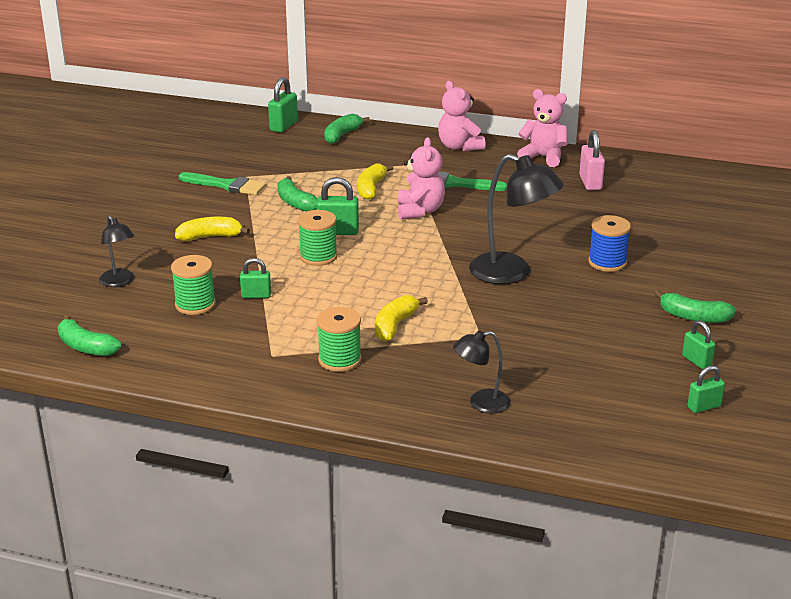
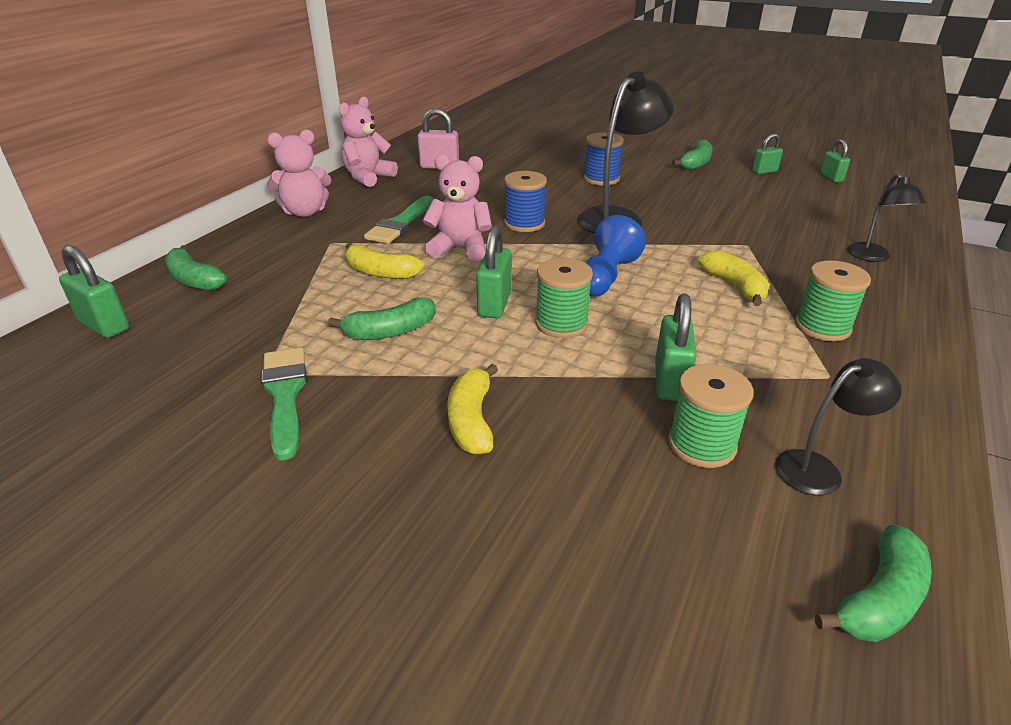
camera: 80 degrees left, 5 degrees up
(119, 282) = (623, 546): black lamp -> black lamp (819, 468)
(226, 185) = (285, 395): green brush -> green brush turned 45 degrees counterclockwise
(256, 295) = (669, 382): green padlock -> green padlock, size x1.52
(393, 271) = (606, 276): none -> blue pawn
(395, 325) = (734, 286): yellow banana -> yellow banana turned 150 degrees counterclockwise
(478, 232) = (524, 223): none -> blue spool

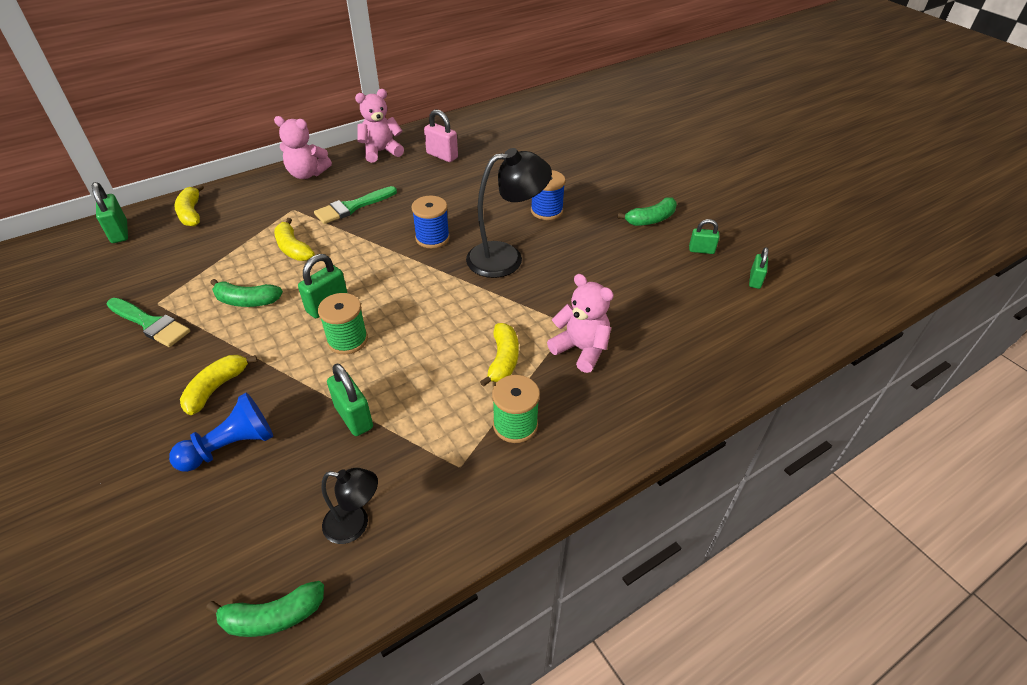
camera: 30 degrees right, 10 degrees up
(194, 280) = (191, 213): green banana -> yellow banana
(285, 395) = (150, 324): green brush -> green brush turned 105 degrees clockwise
(460, 248) = (363, 246): pink teddy bear -> pink teddy bear (581, 349)
(606, 276) = (426, 312): blue pawn -> blue pawn (231, 446)
(669, 382) = (354, 417): green padlock -> green padlock turned 75 degrees counterclockwise
(701, 444) = (312, 471): green spool -> none
(872, 257) = (656, 380): black lamp -> none

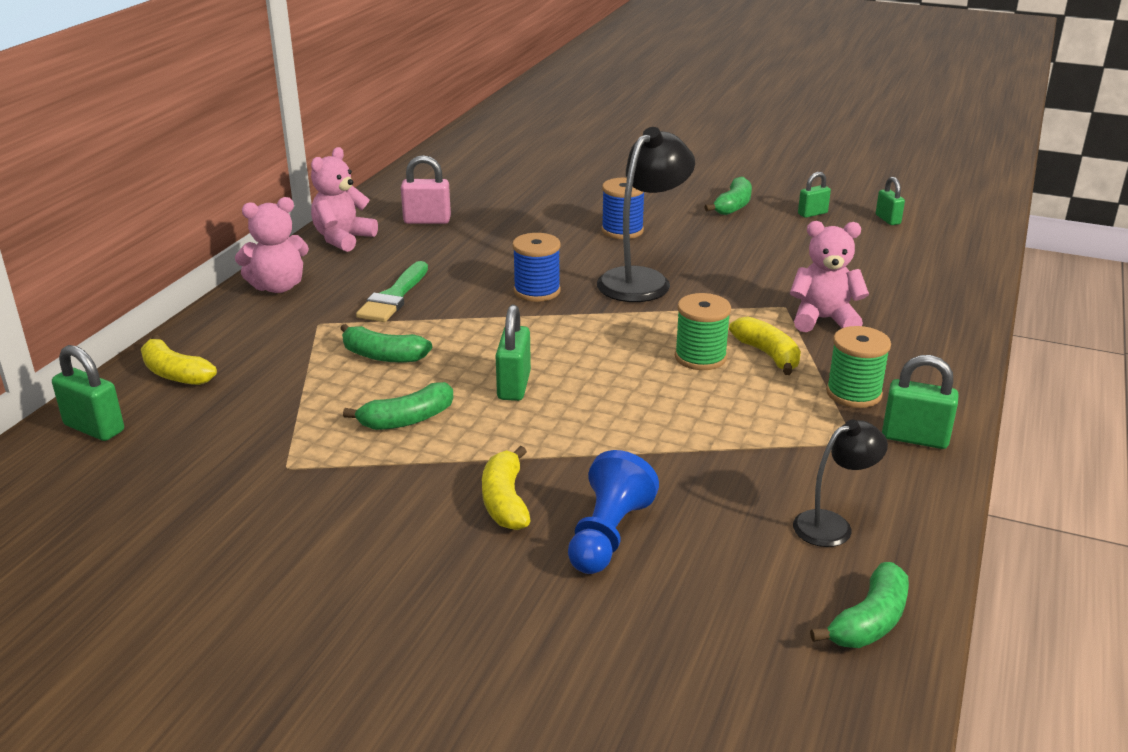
camera: 35 degrees left, 15 degrees down
(150, 324) = (313, 488): green brush -> none
(293, 248) = (383, 356): yellow banana -> green banana
(347, 340) = (586, 403): green spool -> green spool (700, 357)
(354, 417) = (697, 455): green padlock -> green padlock (914, 438)

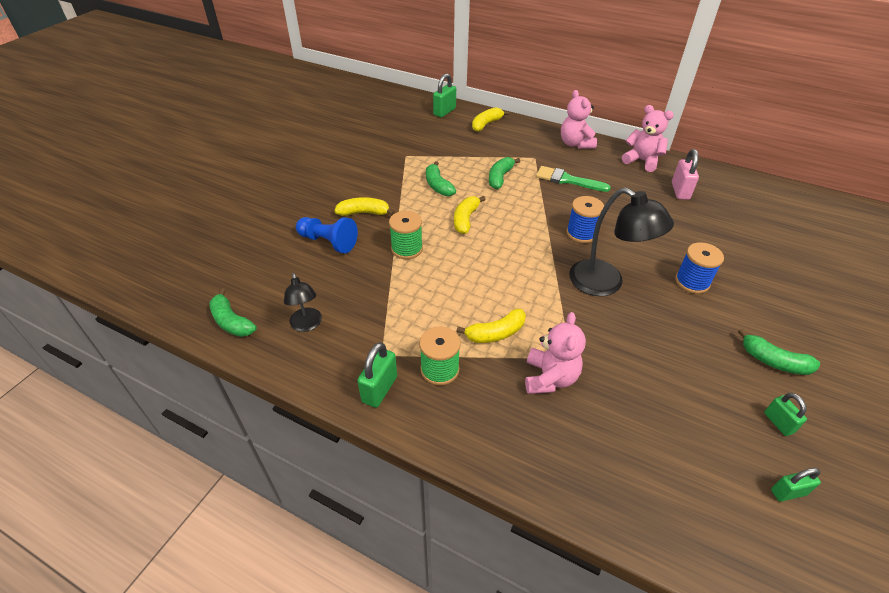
camera: 95 degrees right, 15 degrees up
(514, 386) = (465, 219): green padlock -> yellow banana
(700, 357) = (493, 298): green spool -> green spool (407, 249)

